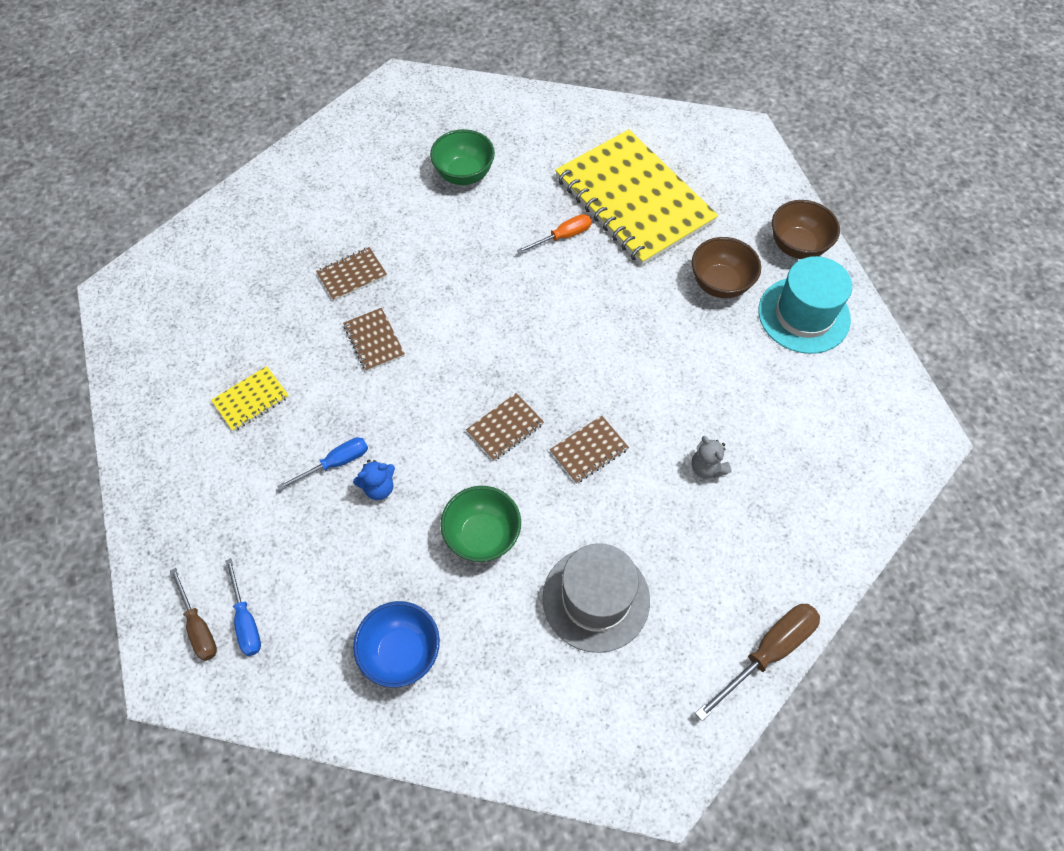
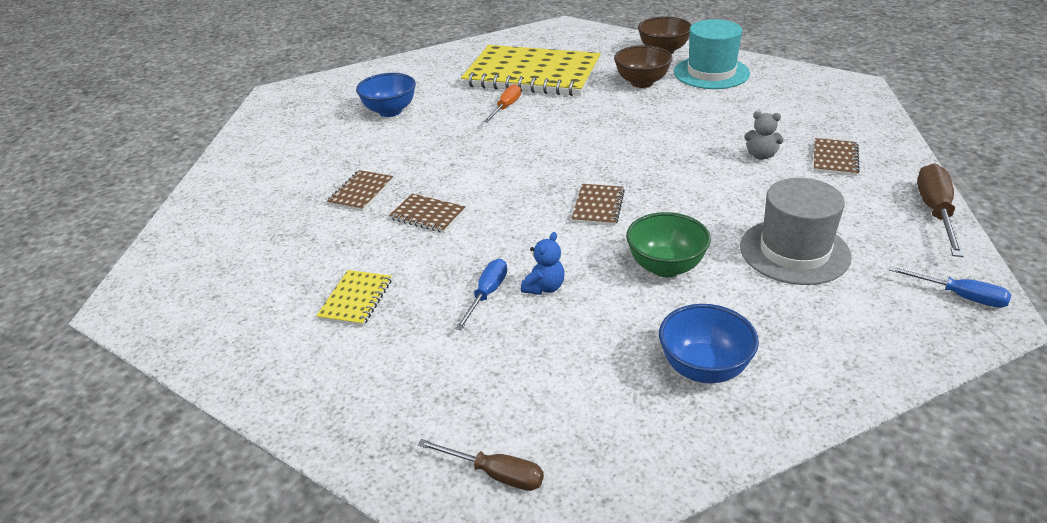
camera: 35 degrees left, 25 degrees down
(246, 620) = (538, 438): blue screwdriver -> blue screwdriver (960, 296)
(464, 175) = (390, 111): green bowl -> blue bowl
(589, 450) = (674, 187): brown notebook -> brown notebook (834, 159)

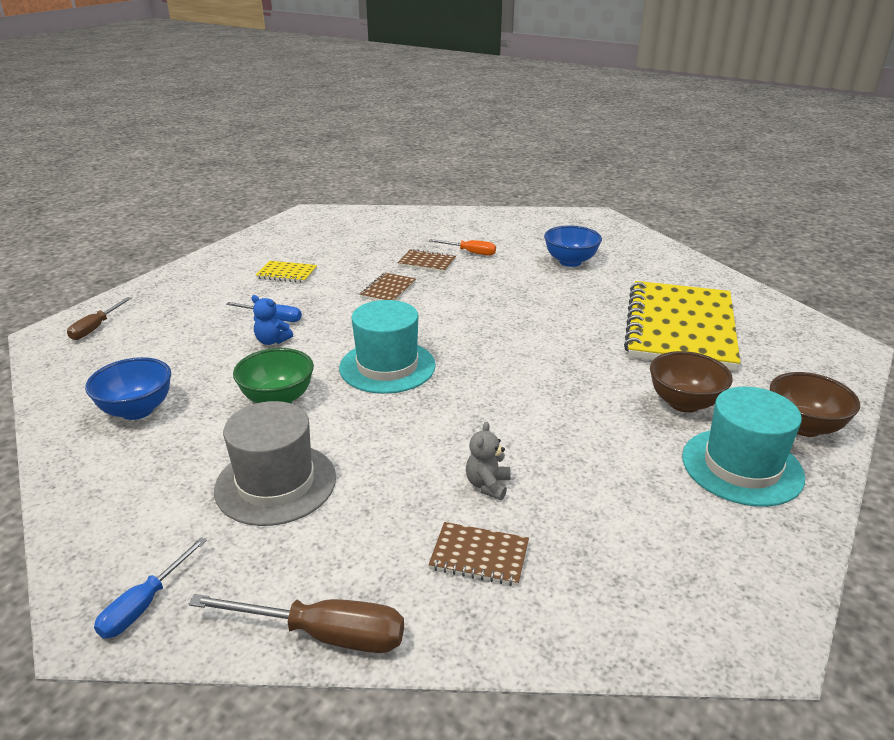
camera: 85 degrees right, 5 degrees down
(506, 107) = (591, 315): orange screwdriver -> orange screwdriver (470, 252)
(598, 206) = (387, 366): brown notebook -> turquoise hat

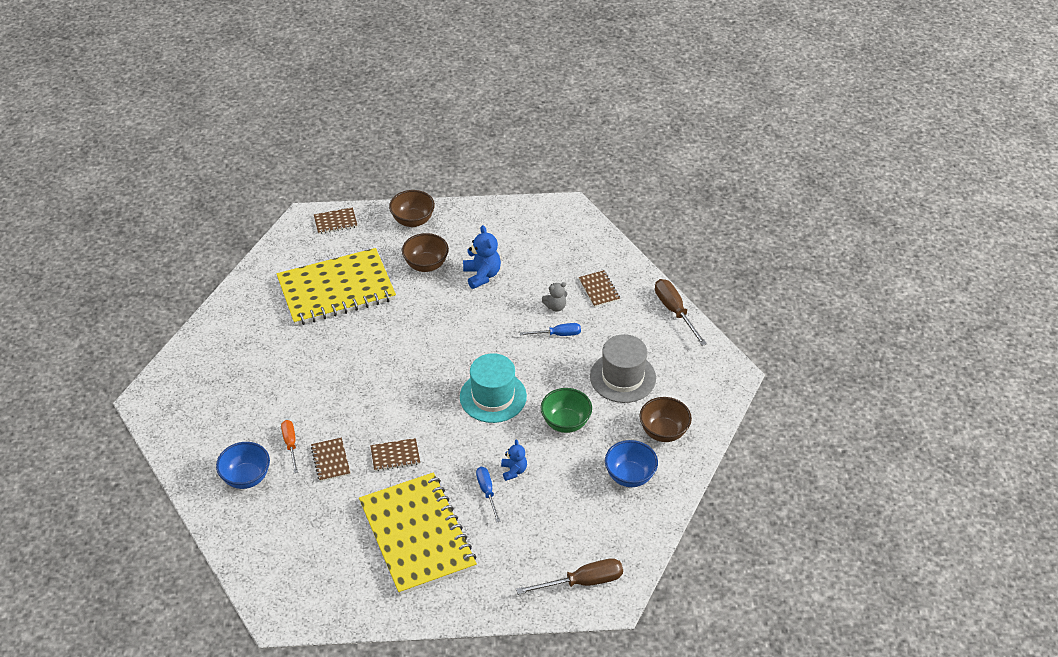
camera: 125 degrees left, 15 degrees up
(96, 328) = (583, 582): brown screwdriver -> brown screwdriver, size x1.53
(141, 472) = (663, 432): none -> brown bowl
(144, 604) = (715, 369): blue screwdriver -> blue screwdriver (558, 334)
(287, 273) = (417, 535): yellow notebook -> yellow notebook, size x2.50
(570, 262) = (265, 378): blue bowl -> blue bowl (246, 478)
(623, 443) = (482, 275): none -> blue teddy bear
(742, 466) = (466, 233): turquoise hat -> none
(830, 364) = (335, 222): none -> brown notebook

